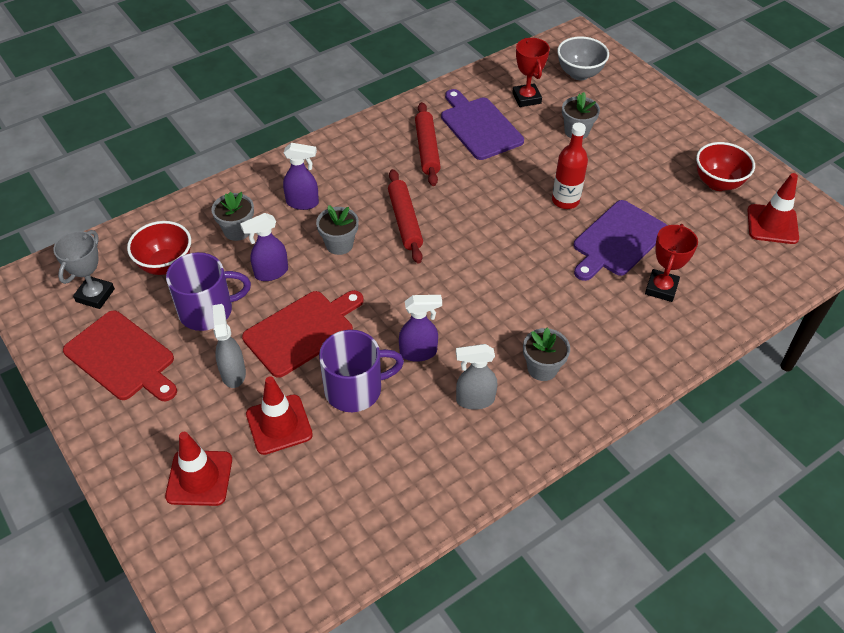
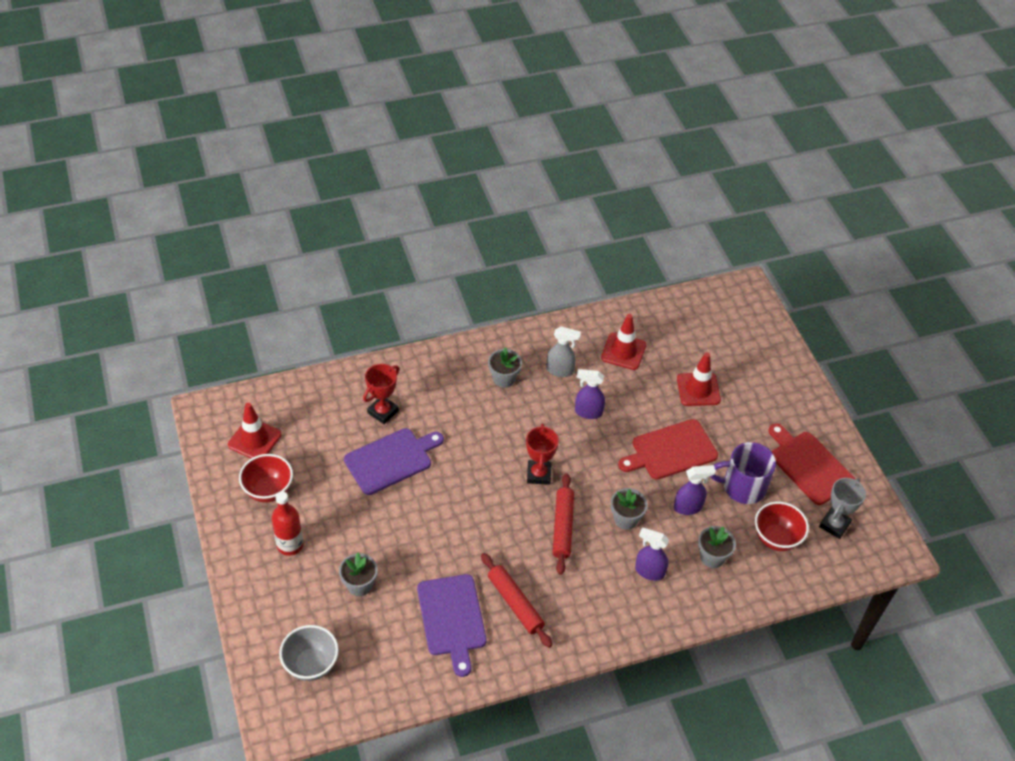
camera: 165 degrees left, 0 degrees up
(199, 478) = (754, 370): red traffic cone -> red traffic cone (623, 351)
(233, 373) = (726, 432): grey spray bottle -> none
(355, 389) = (641, 399): purple mug -> none
(427, 149) = (515, 603): red rolling pin -> red rolling pin turned 45 degrees counterclockwise
(526, 98) = (386, 644): red trophy -> red trophy (539, 474)
(565, 200) = (413, 510): red bottle -> red bottle (290, 545)

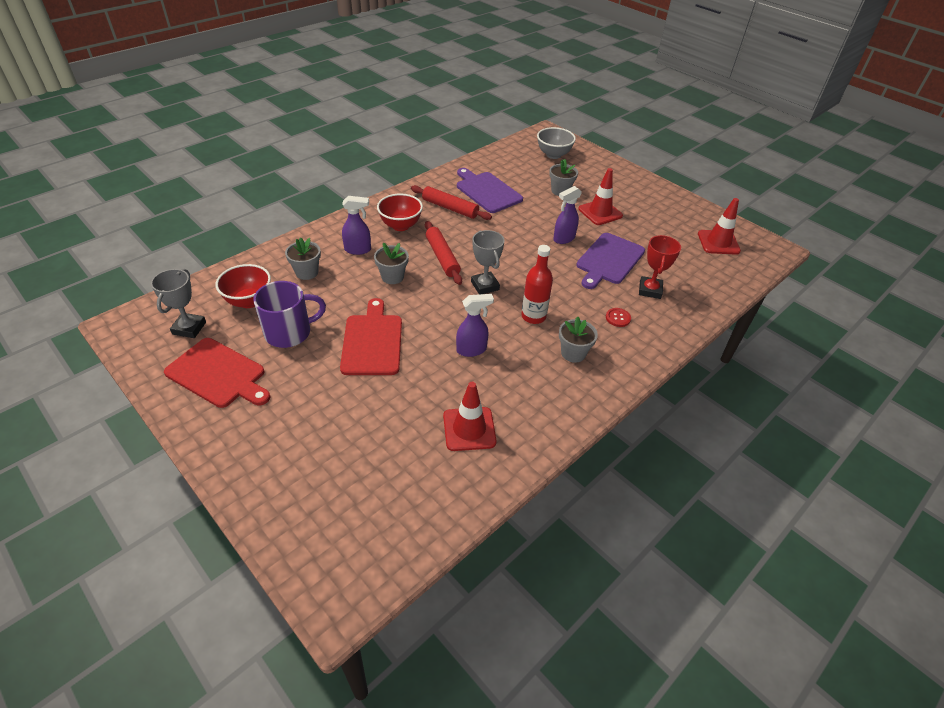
camera: 155 degrees right, 5 degrees down
(268, 491) = (671, 218): red bowl -> red bowl (400, 226)
(290, 545) = (624, 197): red bottle -> red bottle (533, 316)
(438, 395) = (618, 318): none -> red button
(539, 474) = (485, 286): red trophy -> grey trophy
(560, 370) = (524, 381): grey spray bottle -> none
(671, 450) = (372, 342): red cutting board -> red cutting board turned 45 degrees counterclockwise
(688, 507) = (339, 301): purple spray bottle -> purple spray bottle (563, 239)
(698, 389) = (364, 414): red traffic cone -> red traffic cone (600, 212)

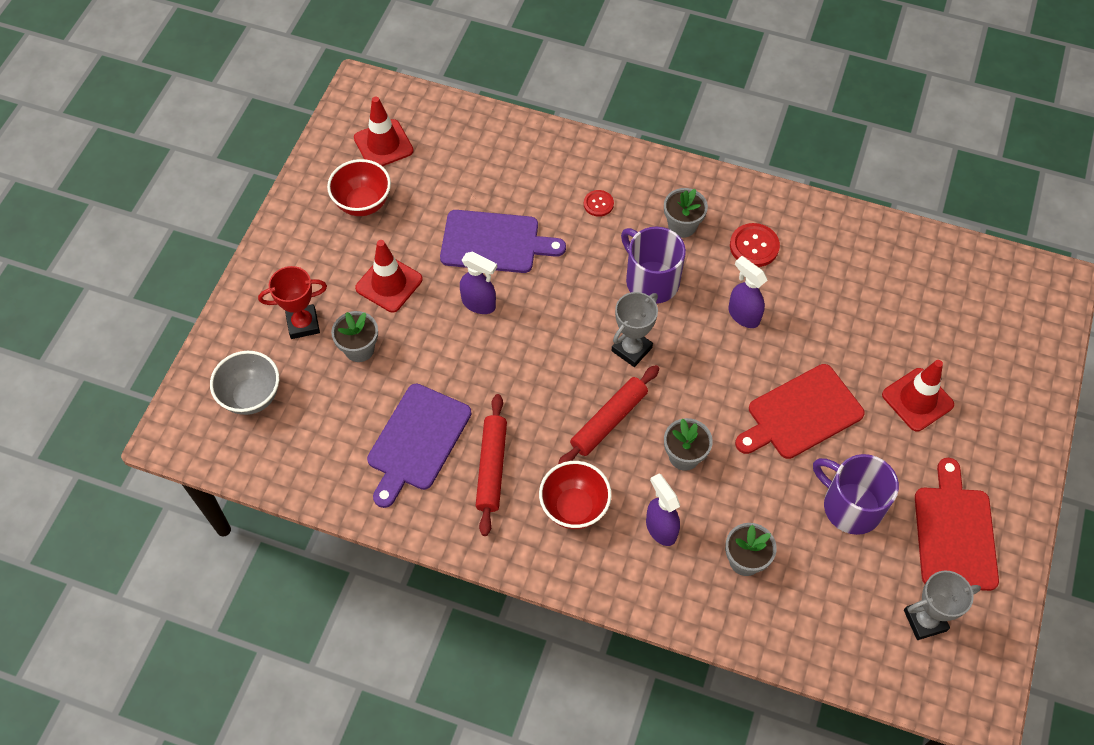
camera: 115 degrees left, 15 degrees up
(249, 301) = (839, 589): red bowl -> red bowl (363, 203)
(469, 429) = (842, 272): red traffic cone -> red traffic cone (917, 400)
(529, 385) = (754, 246): none -> red button
(533, 316) = (651, 280): red bottle -> purple mug
(650, 290) = (528, 188): red trophy -> red trophy (303, 324)

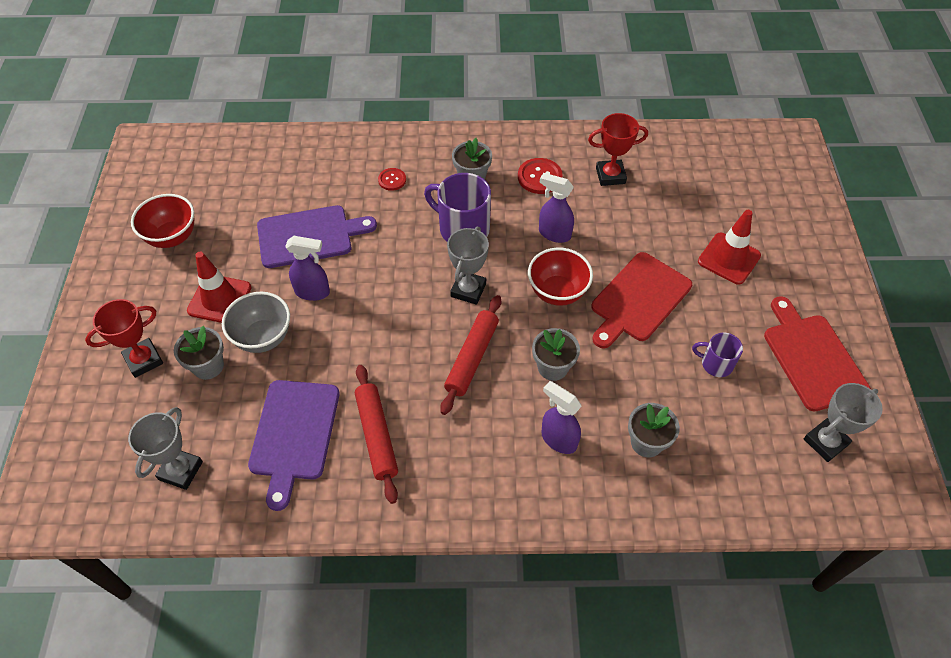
camera: 20 degrees left, 5 degrees down
(251, 397) = (108, 445): grey bowl -> grey bowl (263, 338)
(307, 441) = (181, 470): none -> grey trophy
(383, 144) = (177, 183): red traffic cone -> none
(574, 507) = (470, 447): red bowl -> red bowl (557, 292)
(831, 267) = (610, 175): none -> red trophy
(850, 506) = (715, 364): purple mug -> purple mug, size x0.56

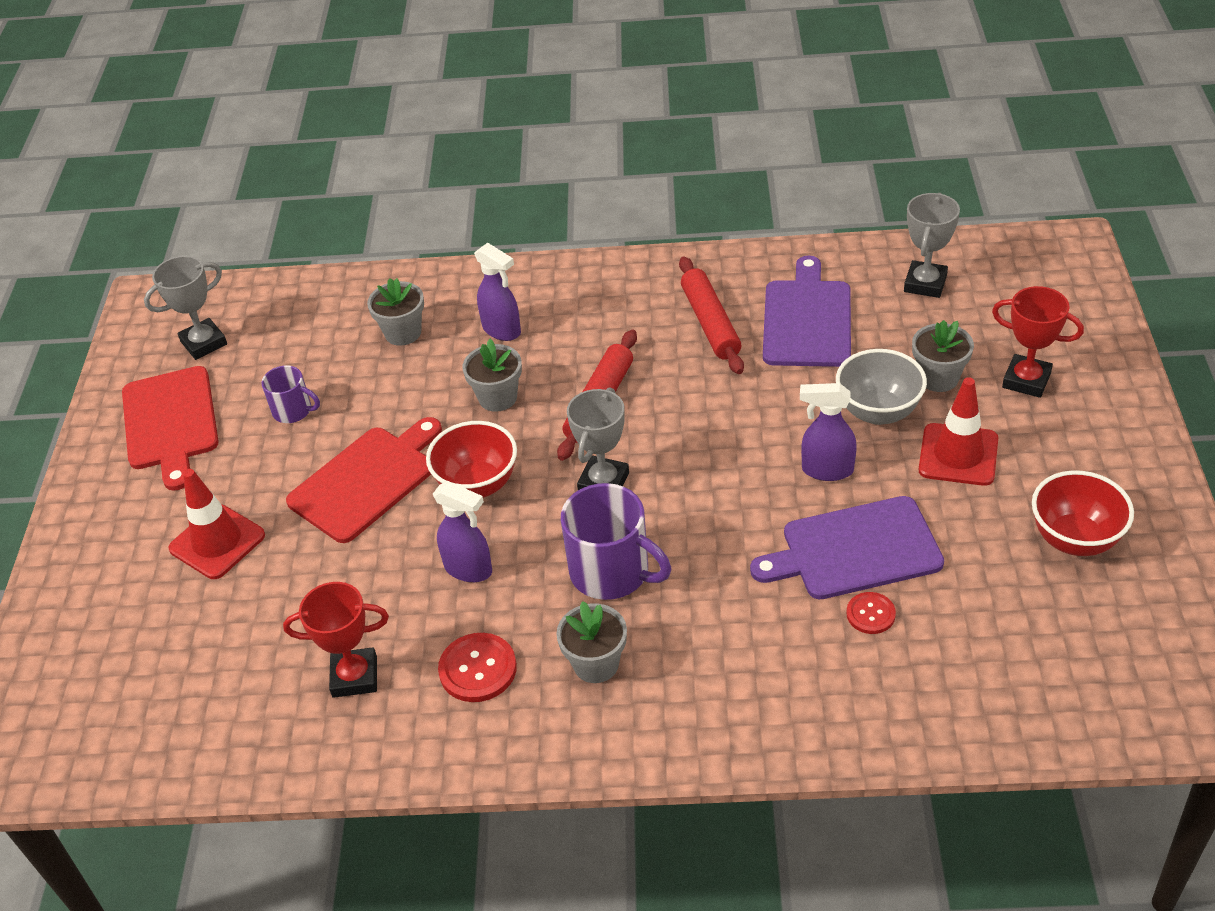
camera: 175 degrees left, 10 degrees down
(144, 360) = (1026, 380): red trophy -> red trophy turned 60 degrees clockwise
(392, 180) = (736, 654): red button -> red button (870, 614)

